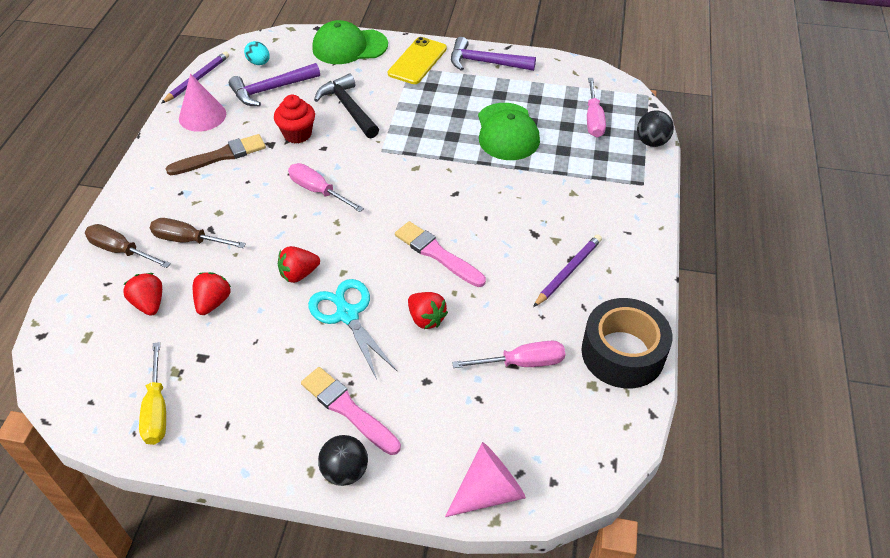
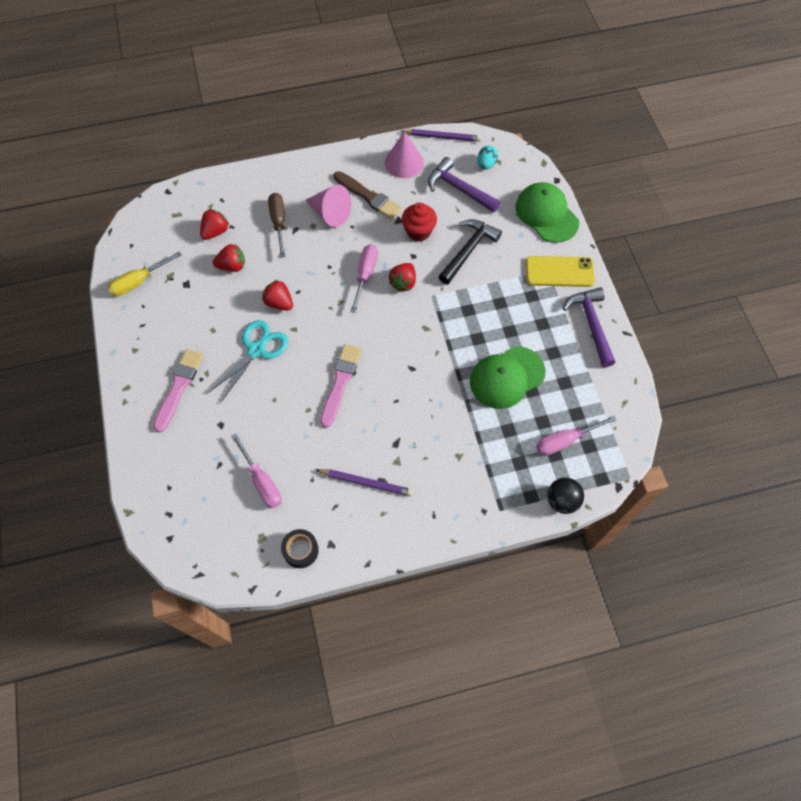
camera: 65 degrees right, 15 degrees up
(121, 251) = (252, 191): brown screwdriver -> none
(345, 471) = (133, 407): black ball -> none
(426, 318) = (275, 401): red strawberry -> red strawberry (403, 283)
(488, 491) = (148, 499): pink cone -> pink cone (330, 213)
(622, 353) = (300, 550): black tape -> black tape, size x0.52

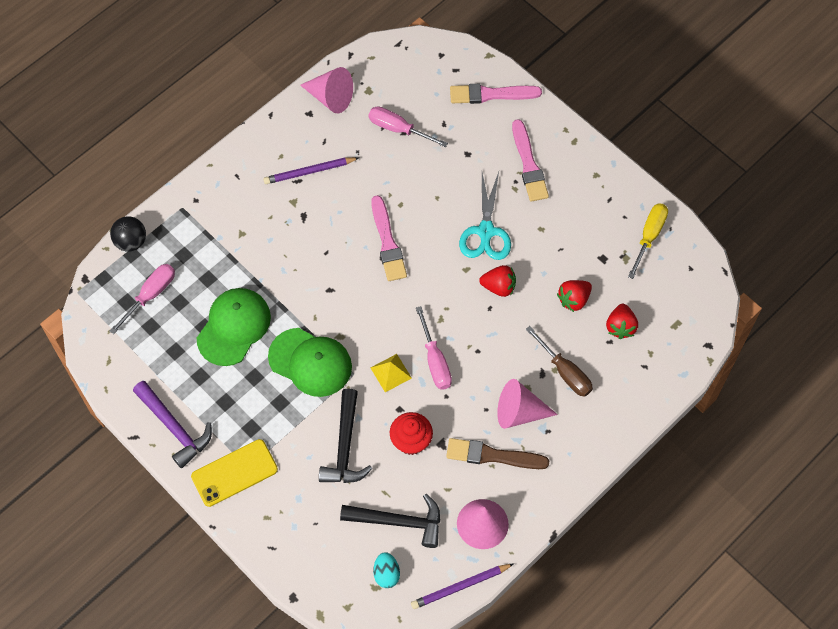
camera: 150 degrees right, 0 degrees up
(157, 470) = (491, 94): none -> pink brush
(300, 550) = (330, 97): black tape -> pink cone
(403, 283) = (391, 372): red strawberry -> yellow pyramid
(459, 189) = (398, 521): purple hammer -> black hammer
(546, 214) = (282, 541): green cap -> green cap (310, 362)

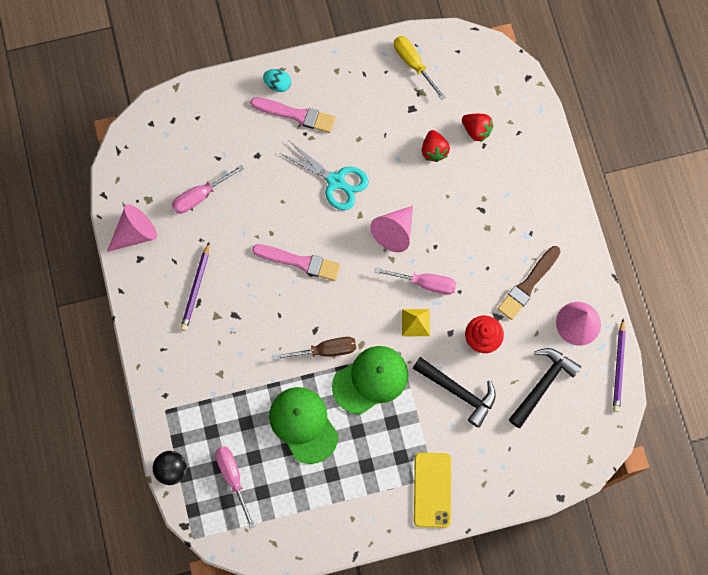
camera: 60 degrees left, 10 degrees up
(174, 427) = (365, 518): purple hammer -> none
(386, 574) = (579, 416): turquoise egg -> turquoise egg (278, 84)
(491, 94) = (214, 106): pink brush -> none
(499, 287) = (390, 199): red strawberry -> none
(519, 412) = (504, 245): pink cone -> pink cone (394, 232)
(564, 372) = (490, 192): brown screwdriver -> brown screwdriver (325, 350)

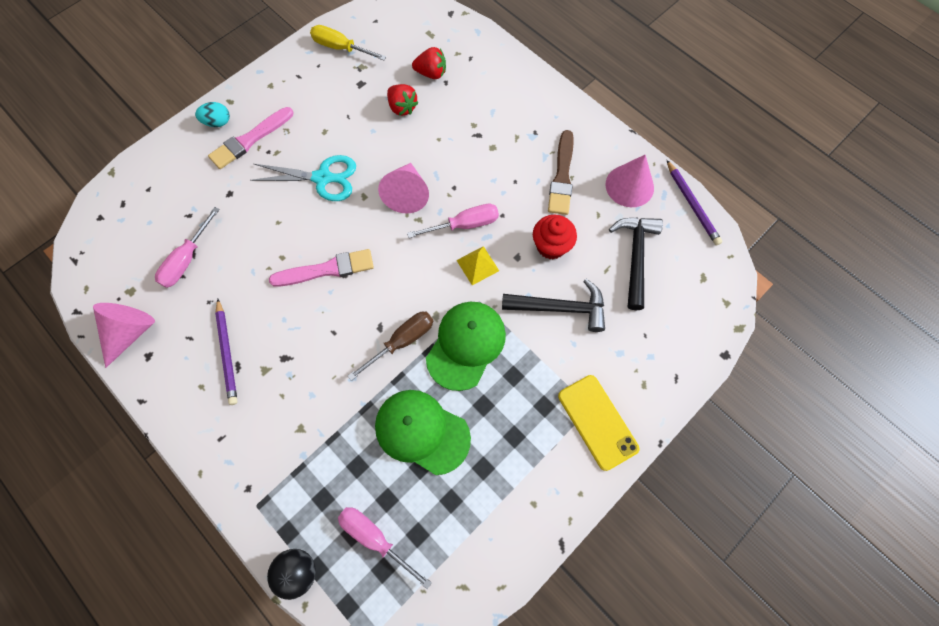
camera: 30 degrees left, 5 degrees down
(296, 115) = (250, 139): pink brush -> pink brush turned 150 degrees clockwise

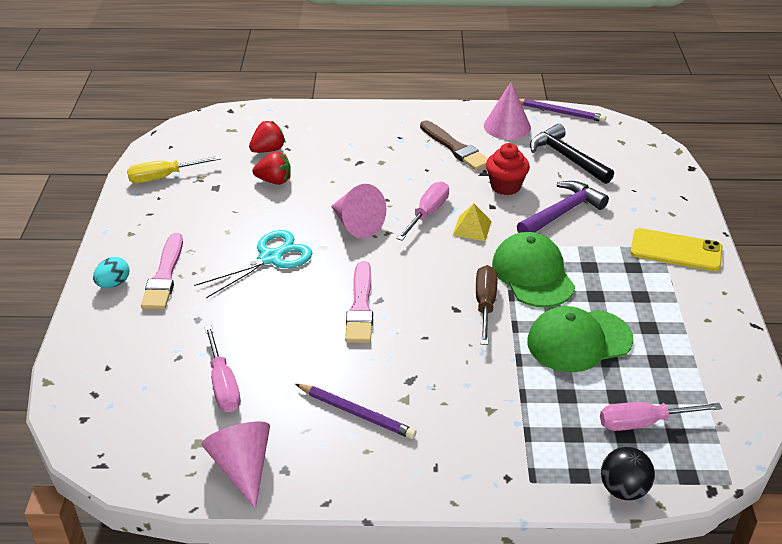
camera: 45 degrees left, 30 degrees down
(326, 269) = (360, 306): pink brush -> pink brush turned 150 degrees clockwise
(560, 308) = (562, 212): black hammer -> purple hammer

